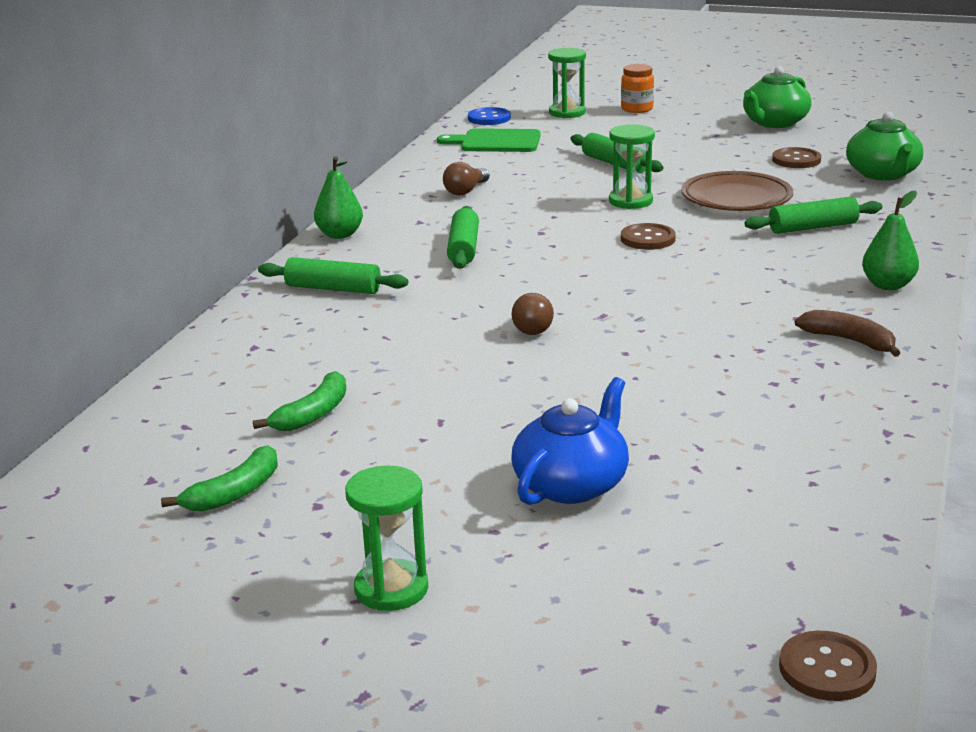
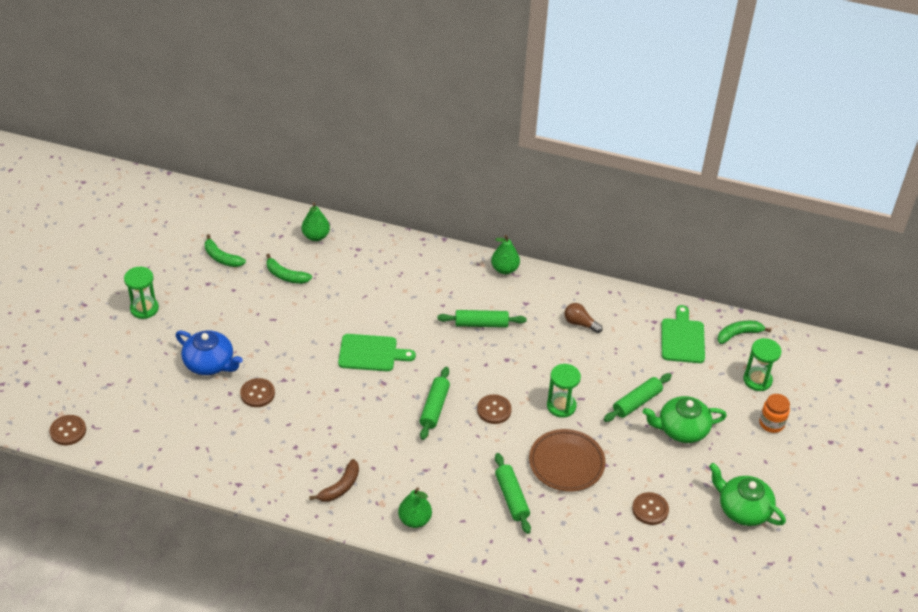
camera: 85 degrees right, 20 degrees up
(201, 388) = (316, 236): none -> green pear
(333, 289) = (426, 272): green rolling pin -> green rolling pin (434, 408)
(489, 118) = (738, 334): blue button -> green banana
(533, 327) = (371, 353): brown light bulb -> green cutting board
(650, 426) = (257, 394): none -> brown button
(883, 174) = (619, 558): green teapot -> green teapot (681, 429)

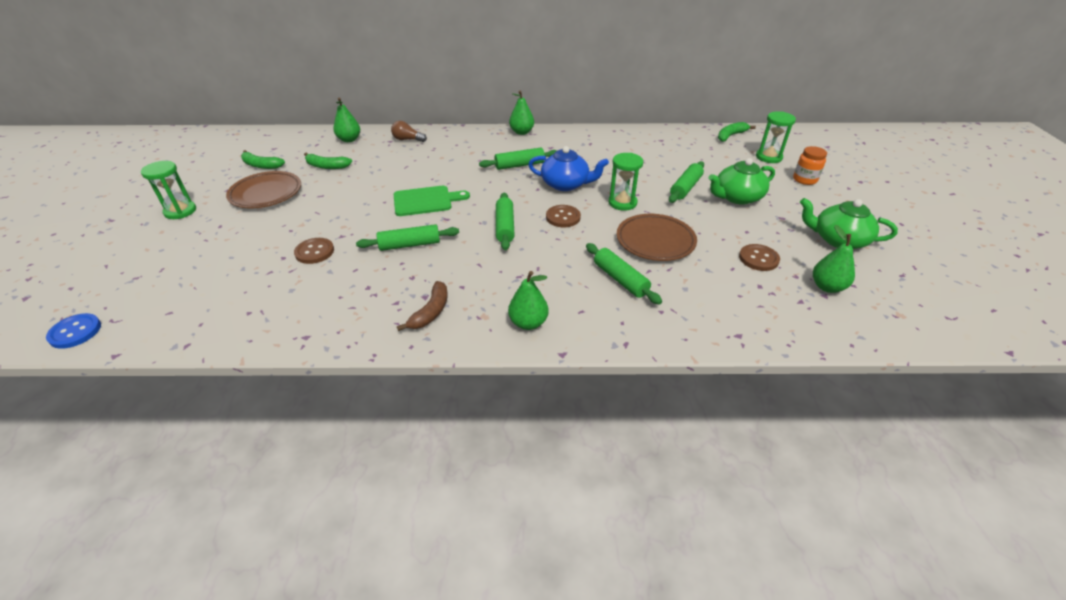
camera: 15 degrees left, 5 degrees down
(68, 431) = (75, 332): brown button -> blue button
(210, 363) = (257, 238): blue teapot -> blue teapot (566, 184)
(223, 303) = (266, 194): none -> brown plate
(341, 407) = (409, 245): none -> green rolling pin
(580, 323) = (603, 151): brown light bulb -> brown light bulb (407, 139)
(682, 338) = (690, 145): green cutting board -> none
(690, 556) = (827, 287): none -> green pear

